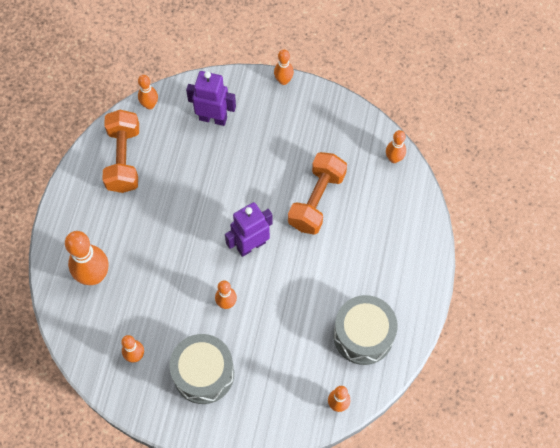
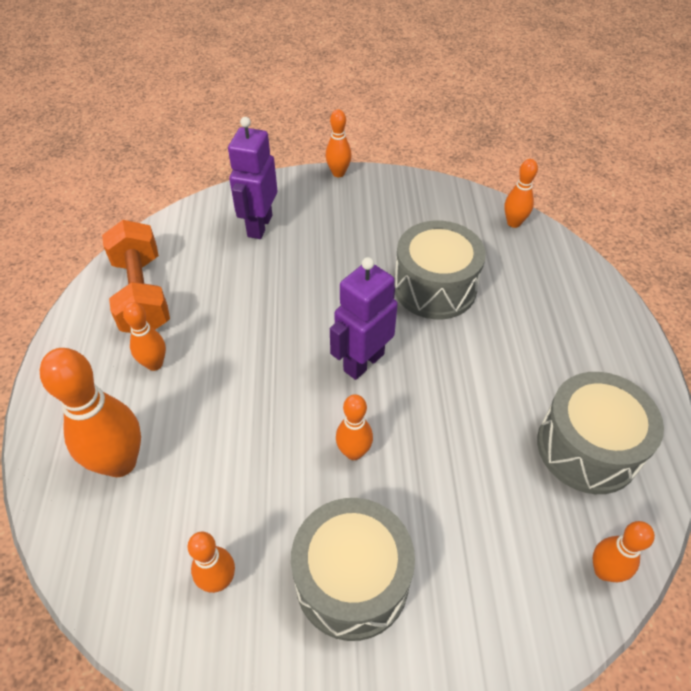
camera: 15 degrees left, 15 degrees down
(150, 105) = (167, 228): orange bowling pin -> orange bowling pin (154, 364)
(213, 118) = (259, 226): purple robot -> purple robot turned 75 degrees counterclockwise
(316, 200) = (435, 287): orange dumbbell -> grey drum

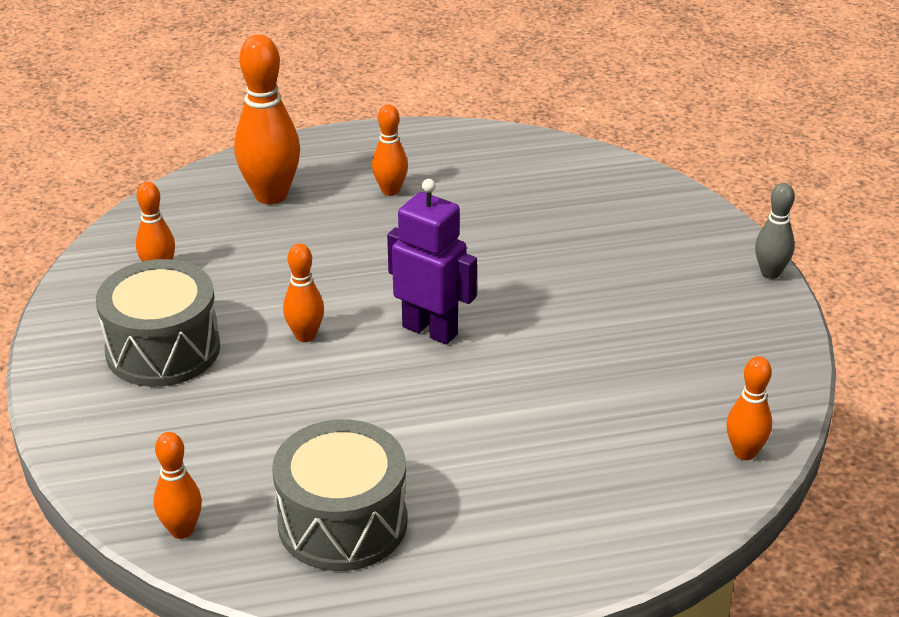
camera: 80 degrees right, 15 degrees down
(142, 294) = (483, 164): orange dumbbell -> none
(259, 226) = (629, 223): purple robot -> none
(338, 173) = (770, 273): orange bowling pin -> grey bowling pin
(435, 287) = (574, 379): grey drum -> none

